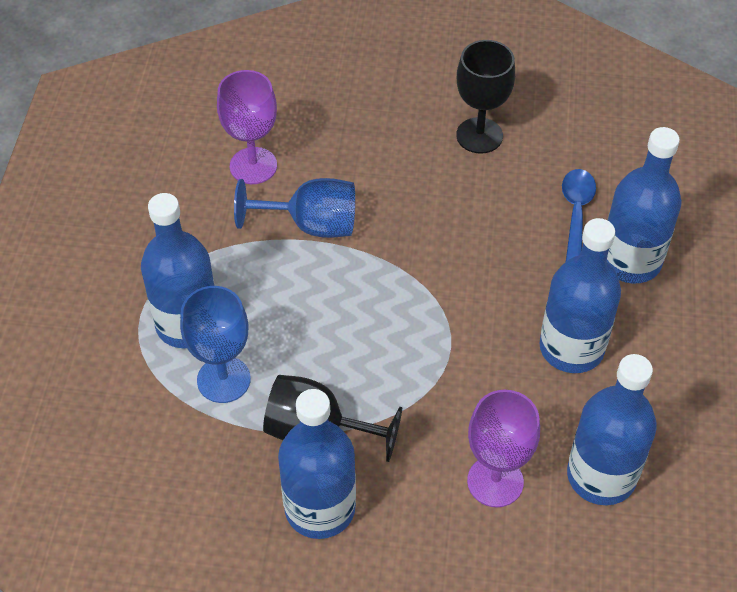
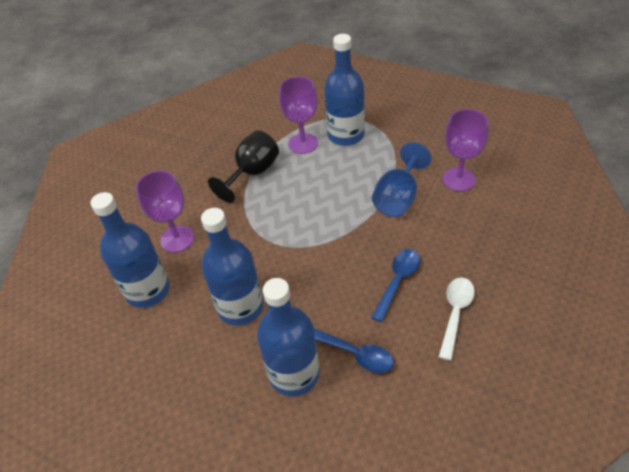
camera: 115 degrees right, 5 degrees down
(223, 379) = (303, 143): blue goblet -> purple goblet
(320, 508) = (208, 166): blue bottle -> none
(457, 195) = (397, 281): none -> blue spoon
(479, 135) = (455, 313): black goblet -> white spoon

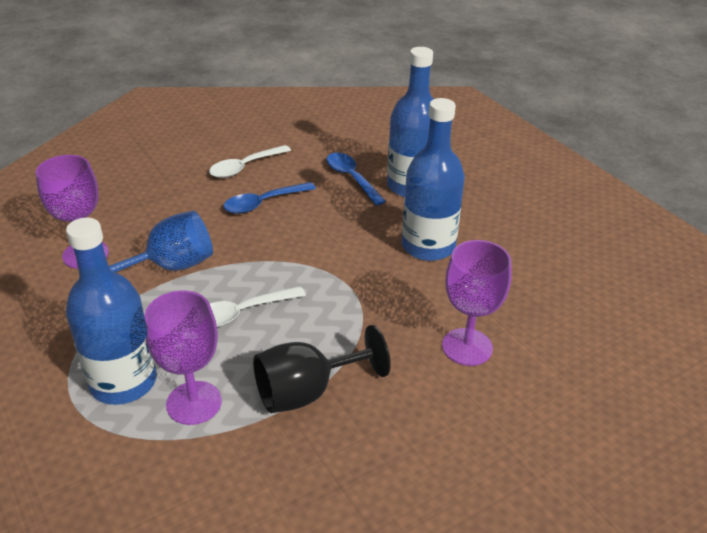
camera: 155 degrees left, 10 degrees down
(148, 290) = (526, 304): blue bottle -> none
(324, 193) = (242, 313): none -> white spoon

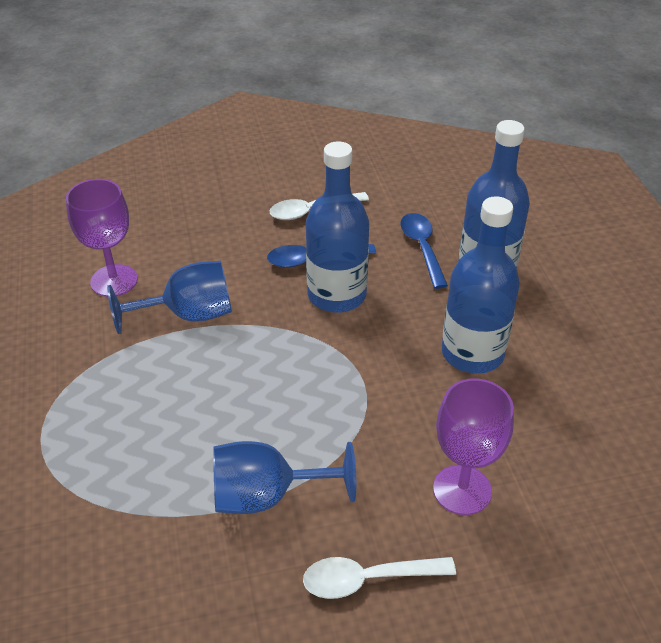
camera: 20 degrees right, 5 degrees up
(123, 382) = (94, 433): blue bottle -> blue bottle (337, 295)
(194, 403) = (151, 476): purple goblet -> none
(242, 313) = (238, 385): white spoon -> white spoon (368, 579)
(307, 392) = (266, 495): black goblet -> blue goblet

